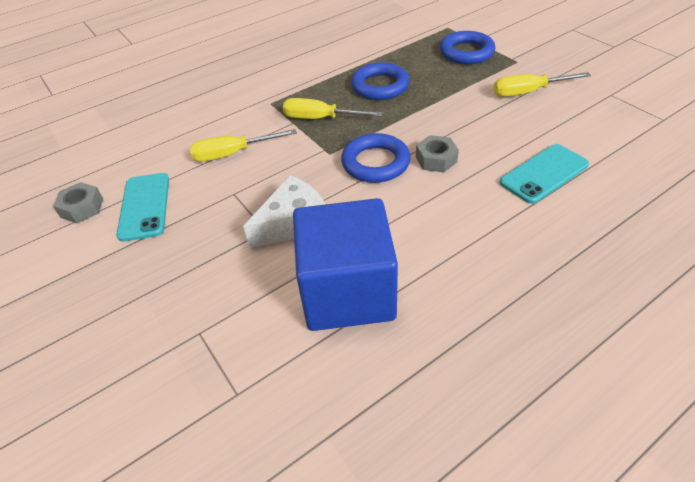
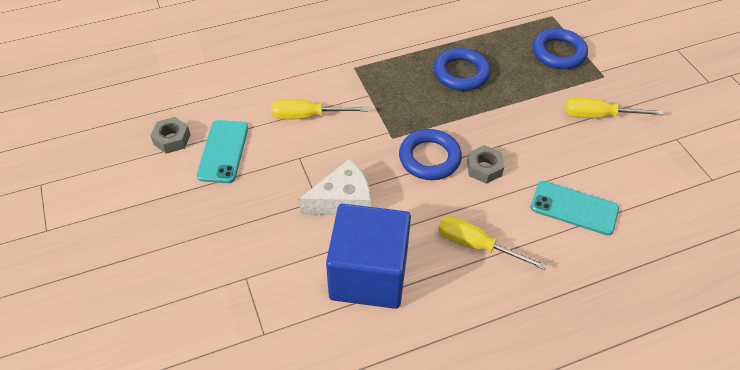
camera: 10 degrees right, 5 degrees up
(320, 118) = (395, 97): yellow screwdriver -> yellow screwdriver (476, 245)
(544, 174) = (574, 208): turquoise phone -> turquoise phone turned 45 degrees clockwise

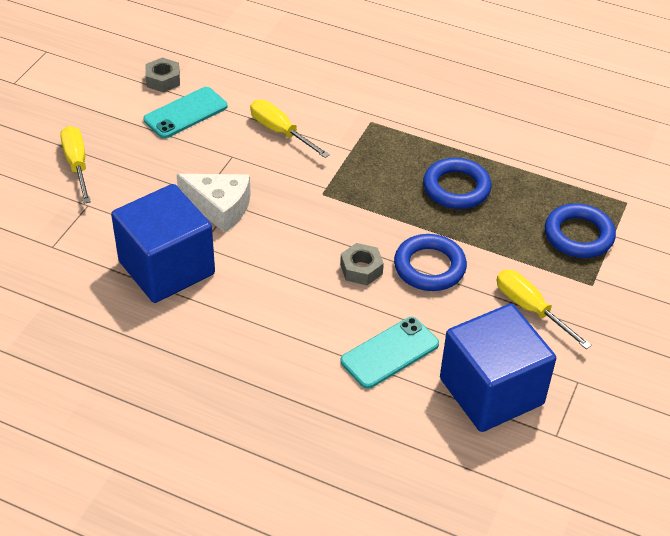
camera: 45 degrees right, 5 degrees down
(429, 158) = (328, 229): blue ring -> blue ring (429, 267)
(476, 245) = (270, 313): yellow screwdriver -> yellow screwdriver (77, 164)
(574, 208) = (390, 353): turquoise phone -> turquoise phone turned 75 degrees clockwise
(651, 183) = (491, 391): none -> blue cube

